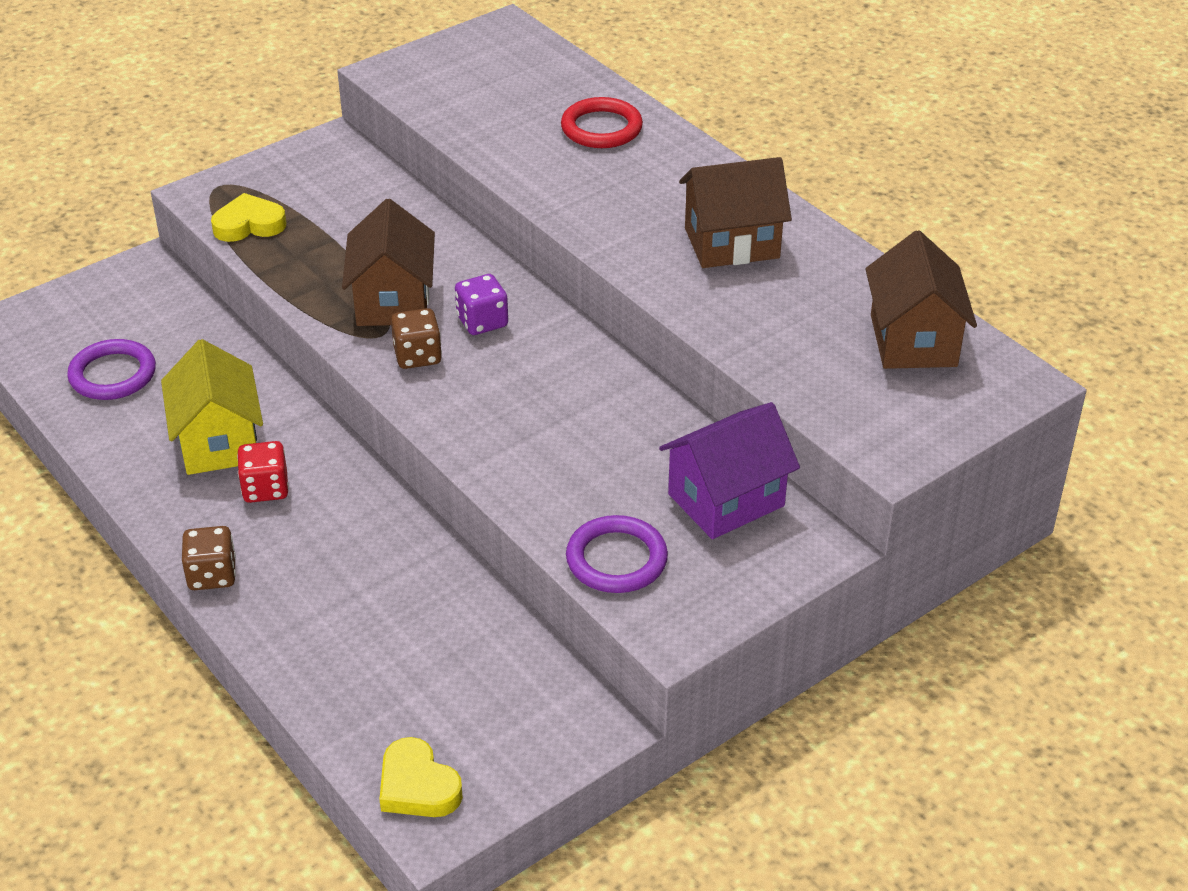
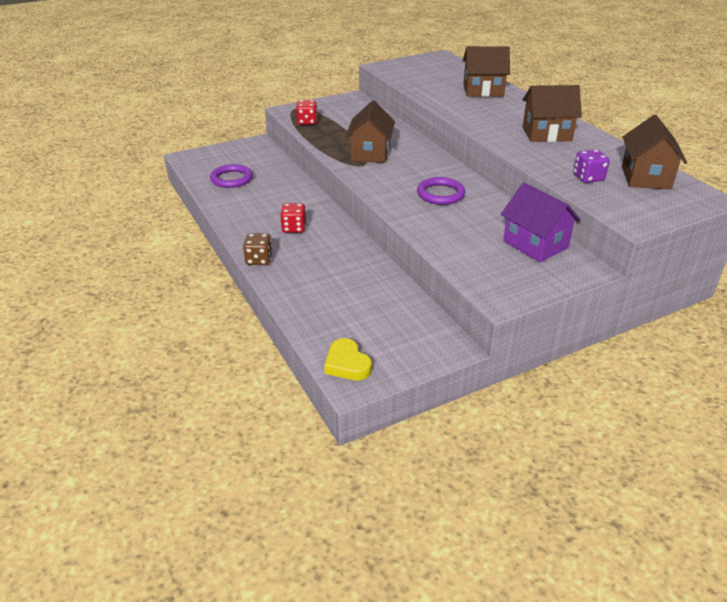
camera: 10 degrees right, 5 degrees down
(218, 442) = (275, 208): yellow house -> none
(249, 224) = (307, 122): yellow heart -> red dice
(417, 356) = (378, 174): brown dice -> none
(482, 322) = (413, 164): purple dice -> purple dice (588, 177)
(601, 128) = (483, 90): red ring -> brown house
(616, 559) = (472, 264): purple ring -> purple ring (440, 194)
(726, 500) = (535, 244): purple house -> purple house turned 75 degrees clockwise

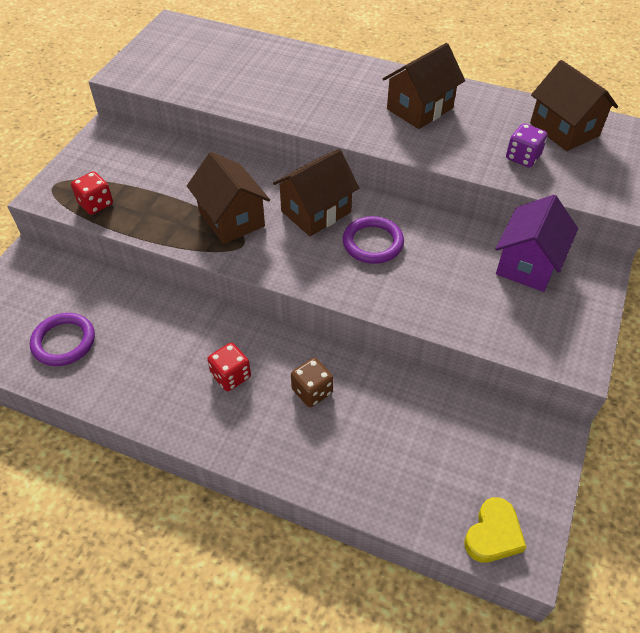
camera: 40 degrees left, 15 degrees up
(259, 260) = (246, 453): brown dice -> brown dice (312, 391)
(347, 364) = (493, 534): yellow heart -> yellow heart turned 75 degrees counterclockwise
(483, 90) = (284, 66): brown house -> brown house (316, 211)
(535, 244) = (528, 264): purple house -> purple house turned 75 degrees counterclockwise

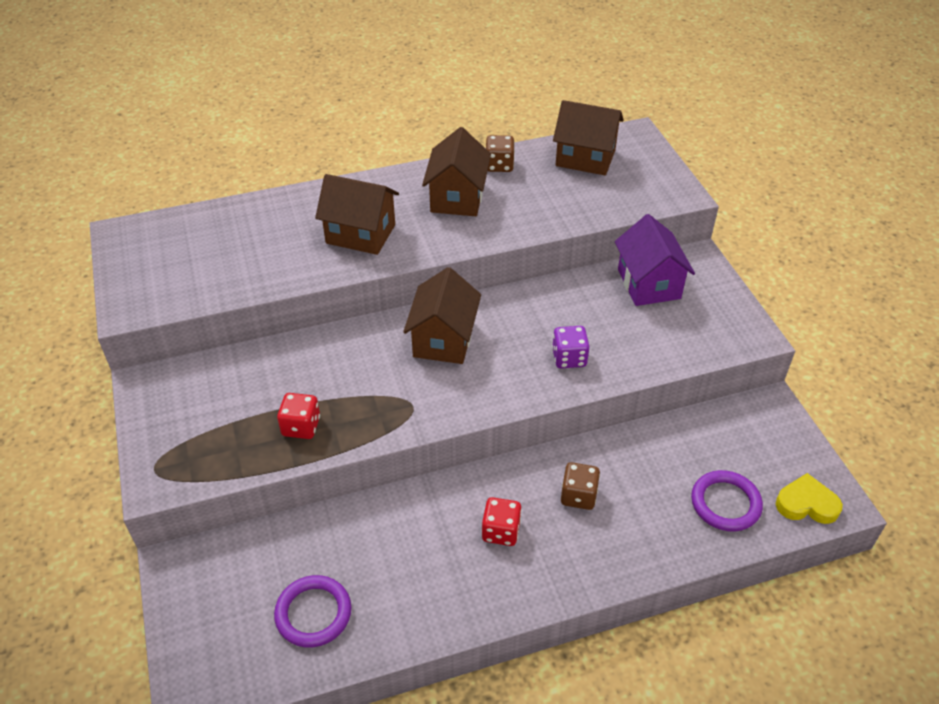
camera: 40 degrees left, 5 degrees down
(96, 204) = (224, 458): red dice -> red dice (301, 426)
(231, 219) = (376, 391): brown house -> brown house (360, 234)
(372, 243) = (519, 337): purple ring -> purple ring (725, 503)
(482, 101) = (499, 165): none -> brown dice
(493, 534) = (806, 504): yellow heart -> yellow heart turned 75 degrees counterclockwise
(522, 157) = (580, 197): purple dice -> purple dice (569, 358)

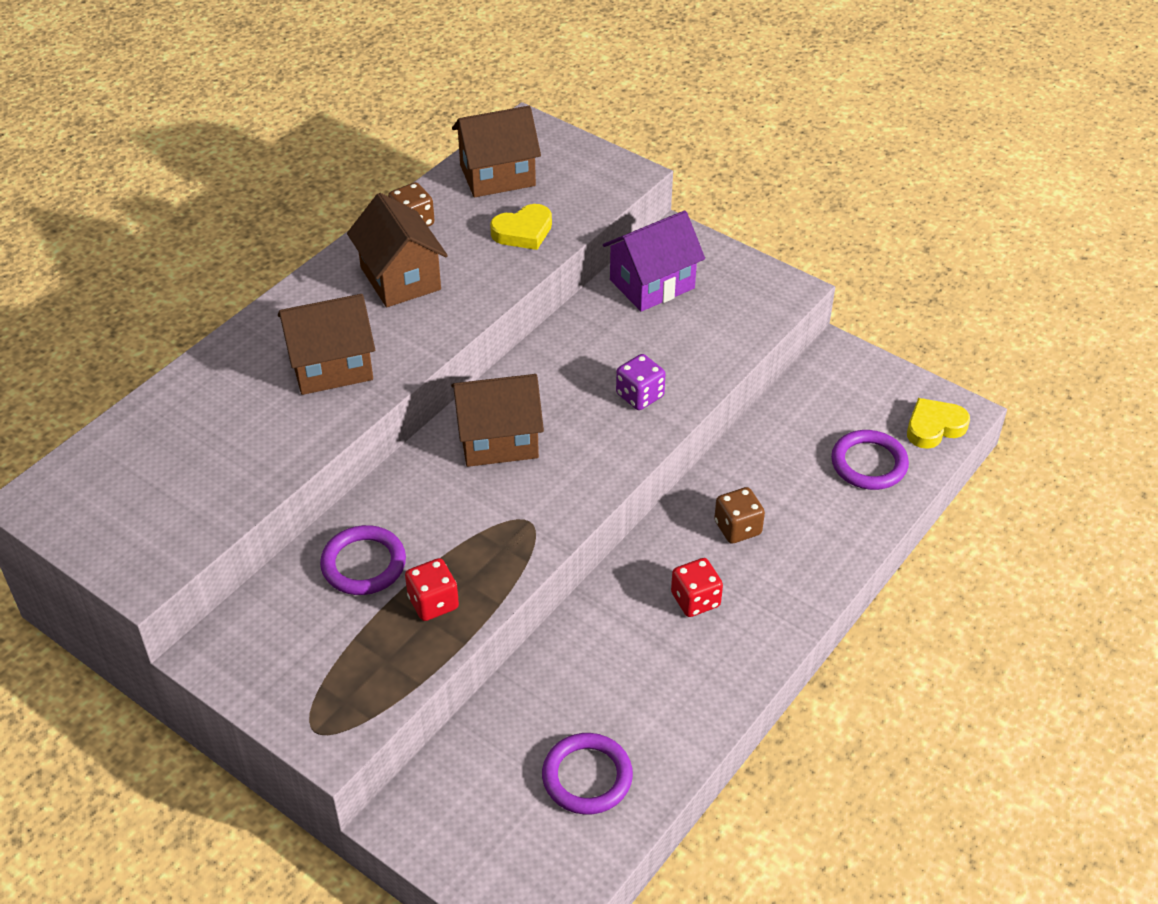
camera: 35 degrees left, 0 degrees up
(284, 376) = (363, 564): none -> purple ring
(443, 339) = (498, 440): brown house -> brown house turned 75 degrees counterclockwise
(568, 202) = (523, 232): none -> yellow heart
(649, 284) = (652, 284): purple house -> purple house turned 75 degrees counterclockwise

